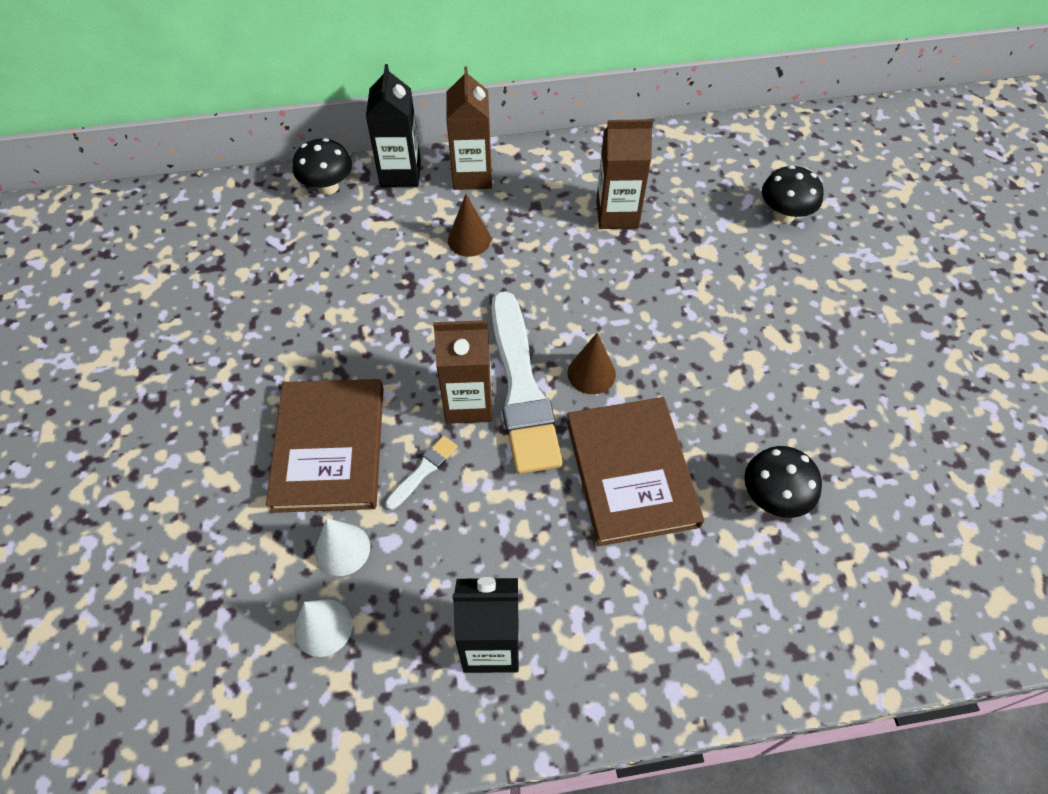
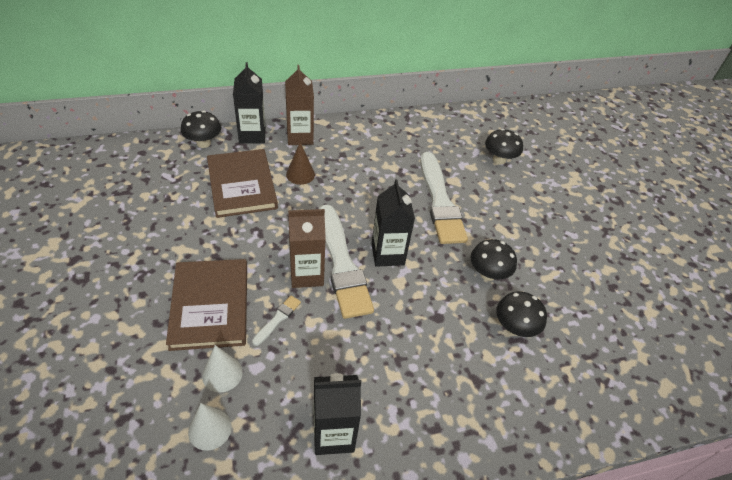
camera: 10 degrees left, 10 degrees down
(591, 373) = (387, 254): brown cone -> black carton
(617, 214) = (395, 159): brown carton -> none
(631, 472) = (420, 315): brown book -> brown book (242, 185)
(680, 287) = (440, 202): none -> white brush
(742, 409) = (488, 274): none -> black mushroom

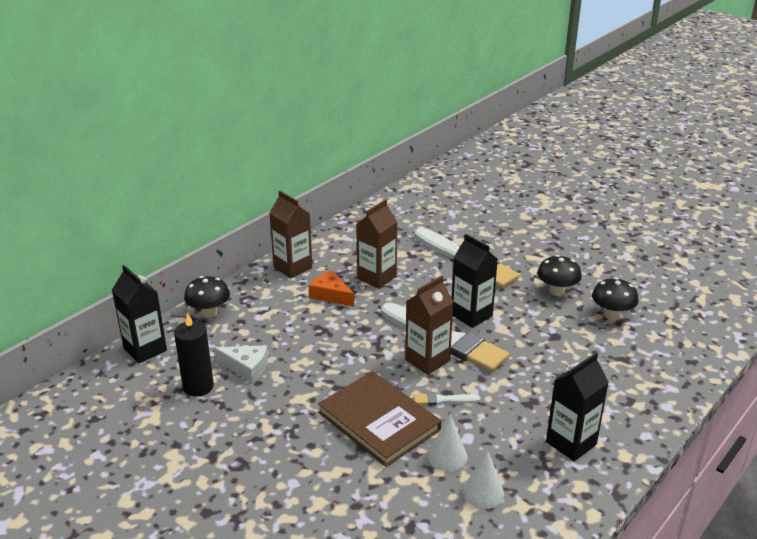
camera: 30 degrees left, 15 degrees down
(129, 198) = (198, 387): none -> black candle
(176, 201) = (246, 367): none -> white cheese
(242, 185) = (290, 327): brown book -> none
(252, 135) = (247, 286): black carton -> black carton (145, 349)
(278, 319) = (443, 400): white brush -> white brush turned 90 degrees counterclockwise
(300, 174) = (330, 295): brown cone -> orange cheese
(351, 178) = (377, 277): none -> brown carton
(499, 160) = (476, 210): black mushroom -> none

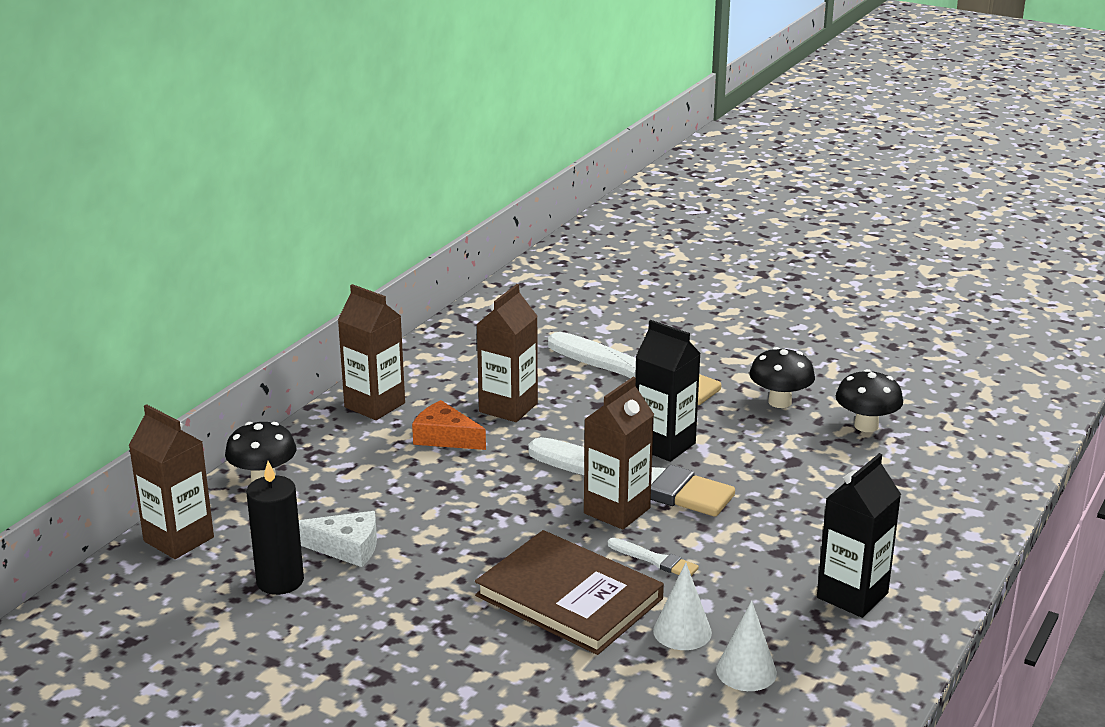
camera: 10 degrees left, 5 degrees down
(145, 349) = (178, 539): black carton -> brown carton
(443, 400) = (655, 560): white brush -> white brush turned 135 degrees counterclockwise

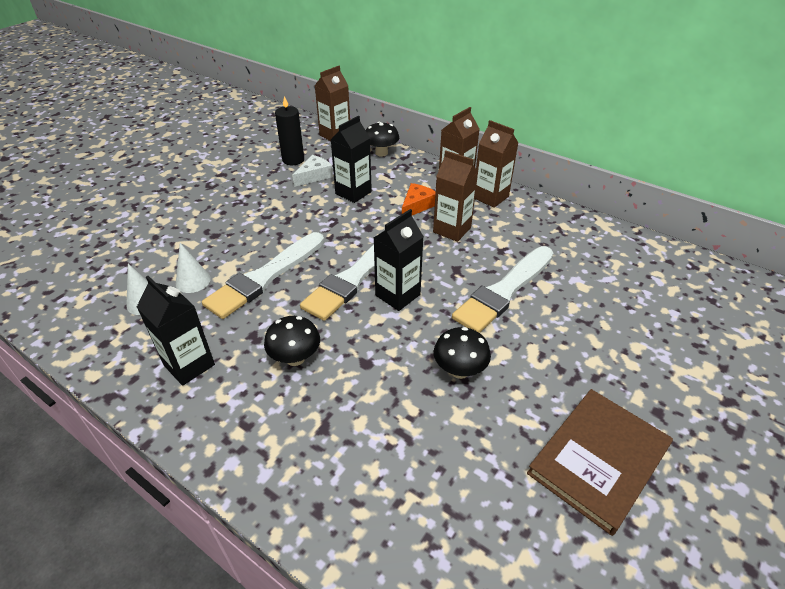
camera: 95 degrees right, 15 degrees up
(346, 547) = (314, 176): white cheese -> white cheese turned 150 degrees counterclockwise
(406, 499) = (353, 193): none -> black carton
(569, 597) = (243, 242): brown book -> brown book (598, 460)
(617, 511) = (322, 266): brown carton -> brown carton (490, 197)
(655, 560) = (265, 277): white brush -> white brush, size x2.41
(866, 426) = (416, 425): black mushroom -> black mushroom (295, 358)

